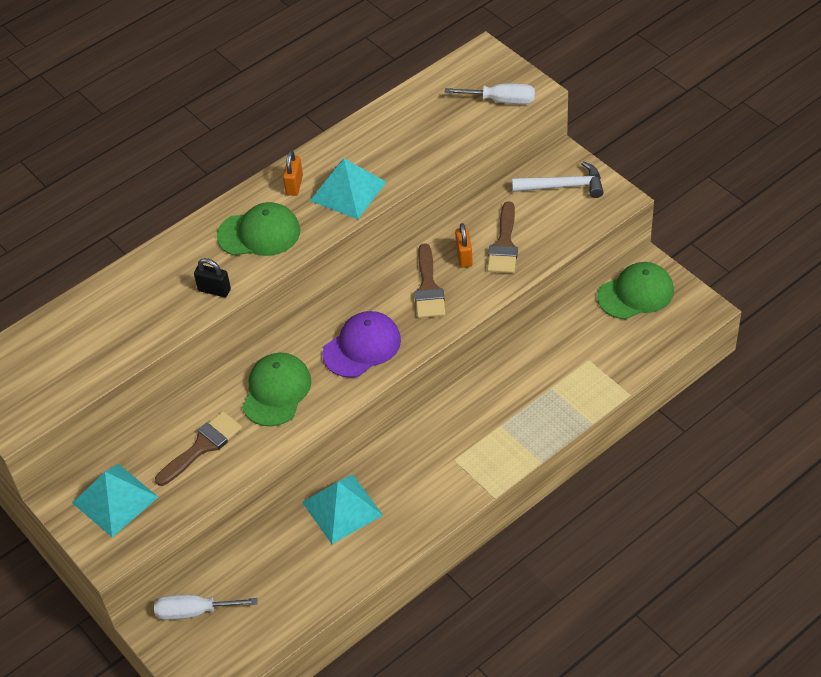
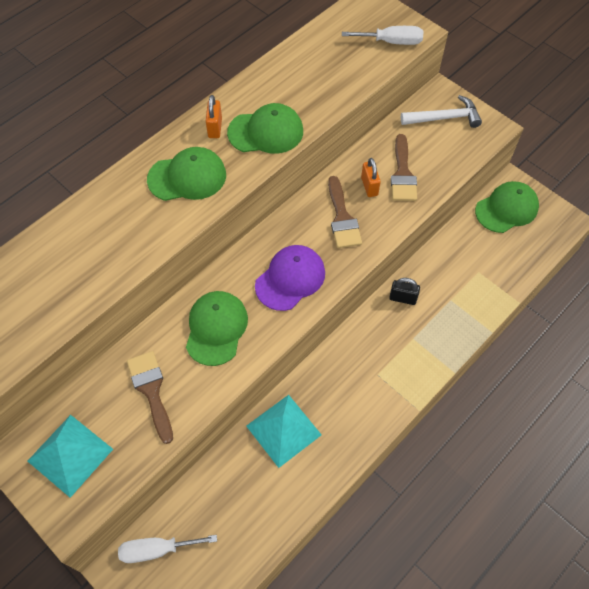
camera: 10 degrees left, 10 degrees up
(202, 446) = (151, 391): brown brush -> brown brush turned 60 degrees counterclockwise
(214, 290) = (150, 237): black padlock -> black padlock (402, 298)
(348, 191) = (266, 132): turquoise pyramid -> green cap

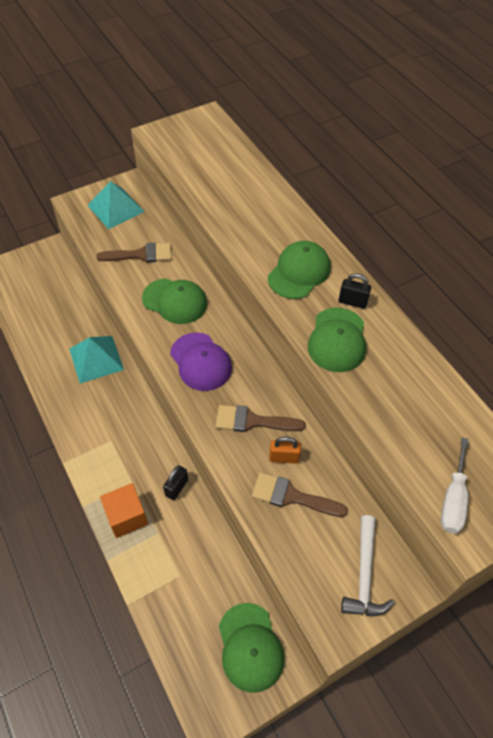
camera: 105 degrees right, 5 degrees down
(157, 549) = (52, 269): white screwdriver -> none
(187, 177) = (299, 272): green cap -> green cap turned 150 degrees counterclockwise
(215, 128) = (352, 302): orange padlock -> black padlock
(447, 330) = (126, 516): none -> orange cube

